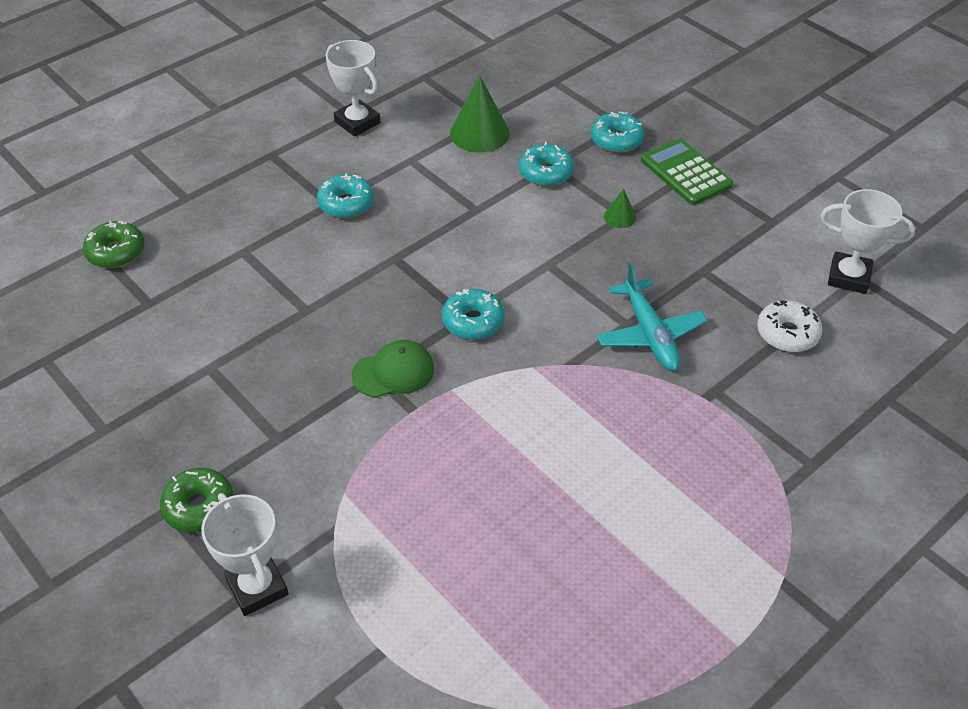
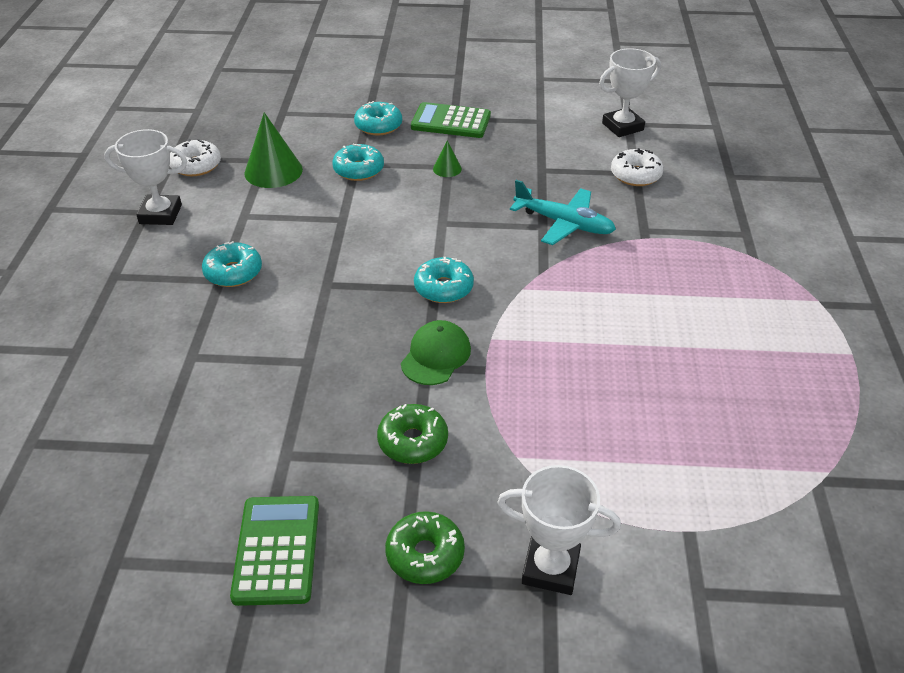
camera: 45 degrees left, 5 degrees down
(116, 252) = (64, 432): green donut -> green donut (413, 441)
(127, 427) = (277, 550): none -> green calculator
(430, 94) = (196, 165): none -> white donut

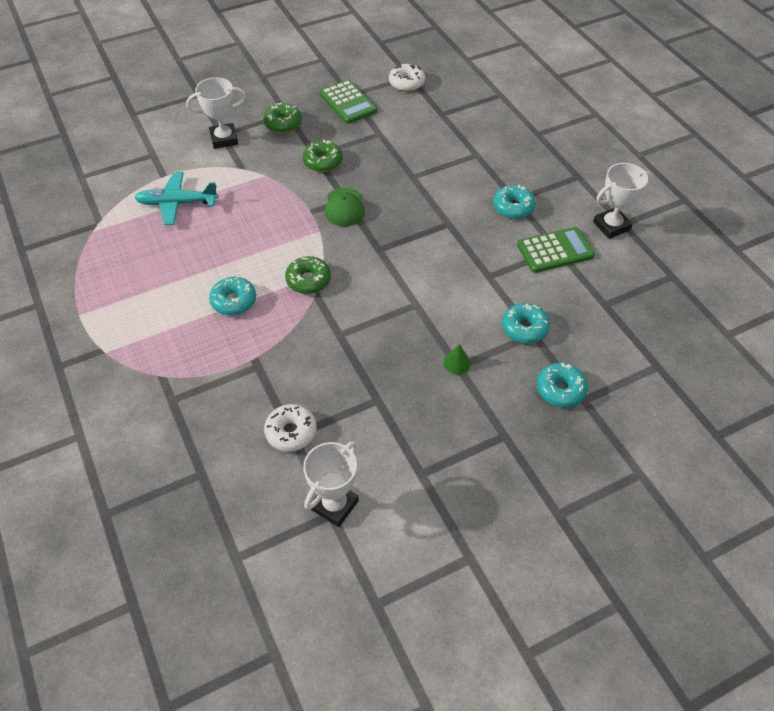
camera: 150 degrees right, 10 degrees up
(196, 165) = (646, 276): white donut -> white donut (406, 83)
(273, 171) = (585, 297): green cone -> none
(443, 288) = (373, 252): turquoise donut -> turquoise donut (234, 301)
(451, 122) = (503, 428): green calculator -> green calculator (555, 250)
(543, 287) = (308, 280): none -> green donut
(563, 223) = (325, 344): turquoise plane -> turquoise plane (177, 203)

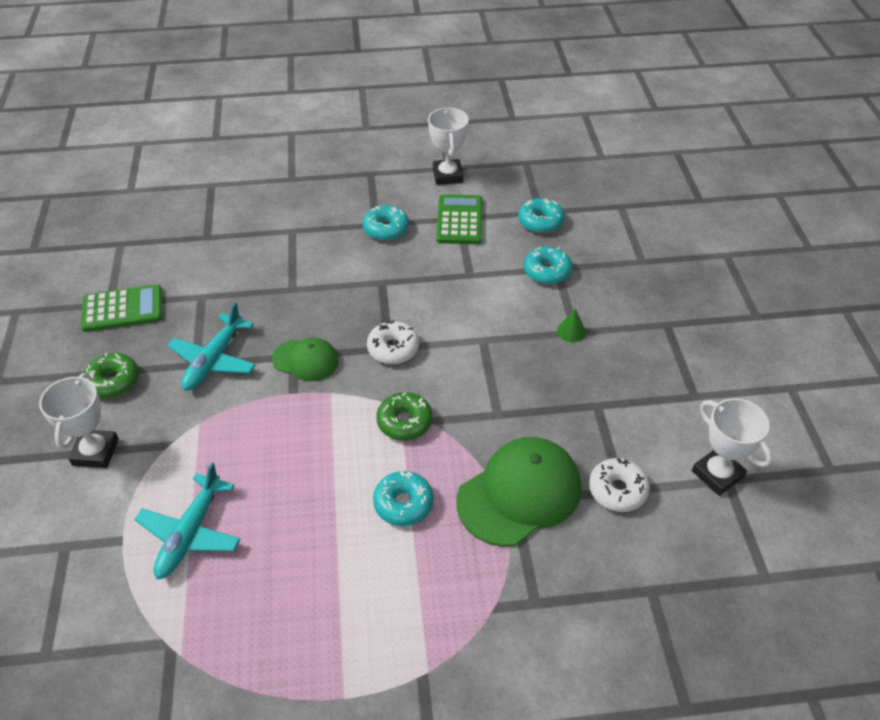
camera: 70 degrees left, 5 degrees down
(265, 367) = (519, 493): none -> green cap
(323, 162) = (214, 360): green donut -> turquoise plane
(406, 83) = (130, 249): white donut -> white donut (393, 349)
(560, 389) = (626, 272): turquoise donut -> turquoise donut (540, 222)

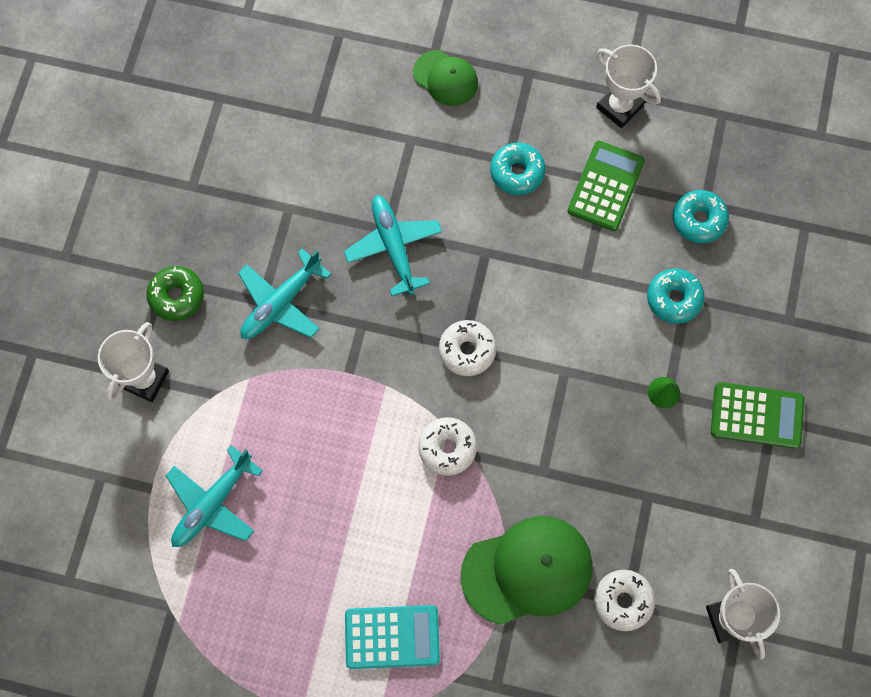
camera: 20 degrees right, 25 degrees up
(123, 309) = (204, 199): green calculator -> green calculator (756, 415)
(302, 298) = (394, 247): none -> turquoise plane
(305, 360) = (373, 334): green cap -> green cap (445, 78)
(403, 503) = (414, 541): turquoise donut -> none
(404, 422) = (447, 448): green donut -> white donut
(413, 592) = (392, 637): none -> turquoise calculator
(447, 175) = (619, 107): white trophy -> white trophy turned 60 degrees counterclockwise

